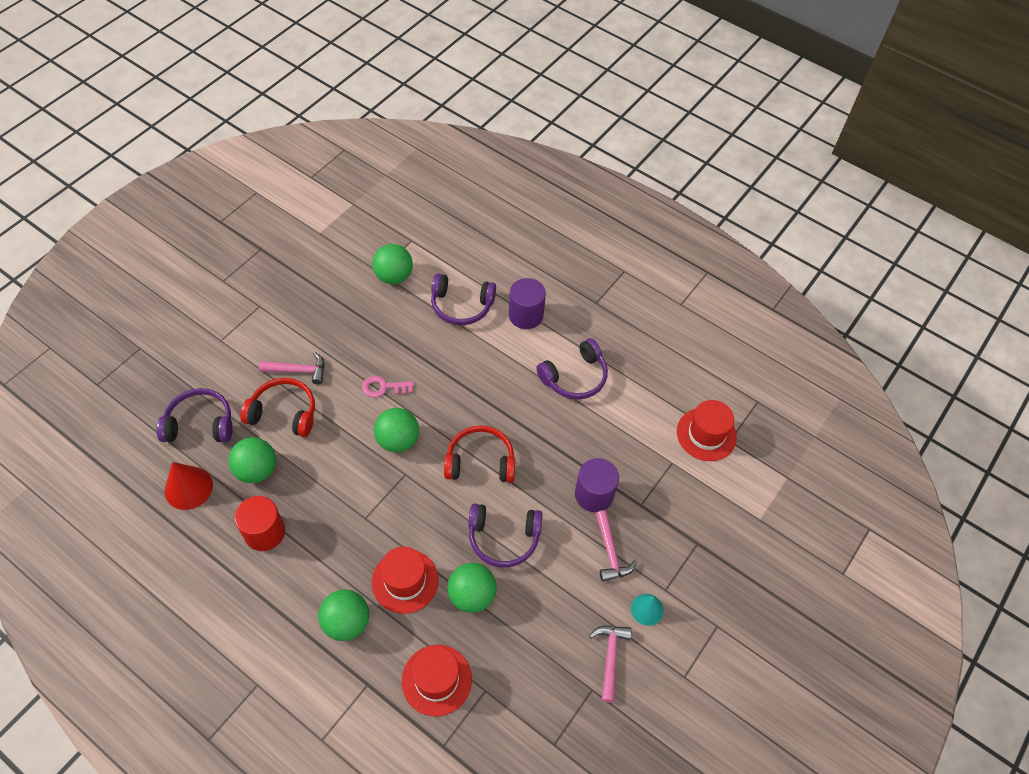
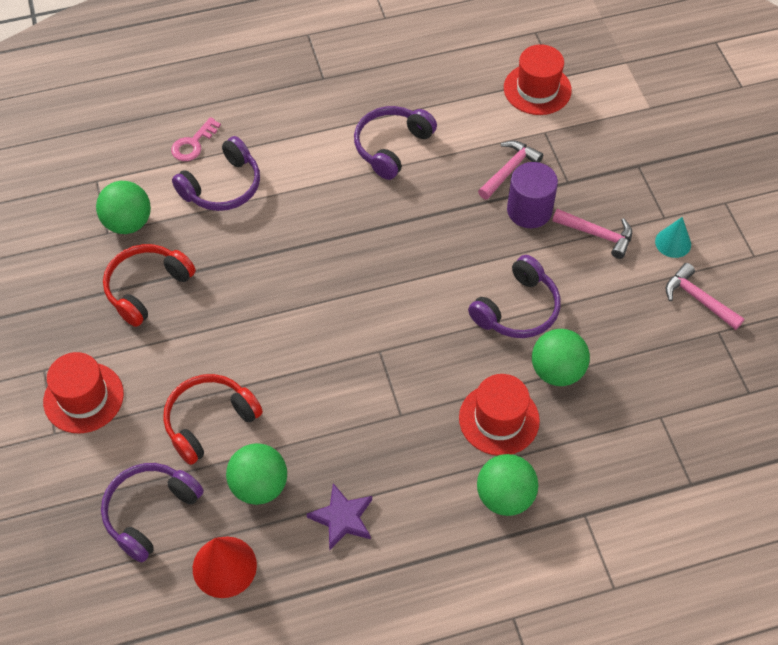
camera: 50 degrees left, 0 degrees up
(264, 532) = (342, 518): red cylinder -> purple star
(298, 370) = (167, 378): pink hammer -> pink hammer (509, 170)
(383, 387) = (260, 311): pink key -> pink key (193, 144)
(398, 440) = (335, 335): green ball -> none
(436, 680) = (622, 451): red hat -> red hat (83, 397)
(480, 461) = (419, 279): red headphones -> red headphones (147, 288)
(526, 315) = (285, 141): purple cylinder -> none
(575, 377) = (391, 146): purple headphones -> purple headphones turned 150 degrees counterclockwise

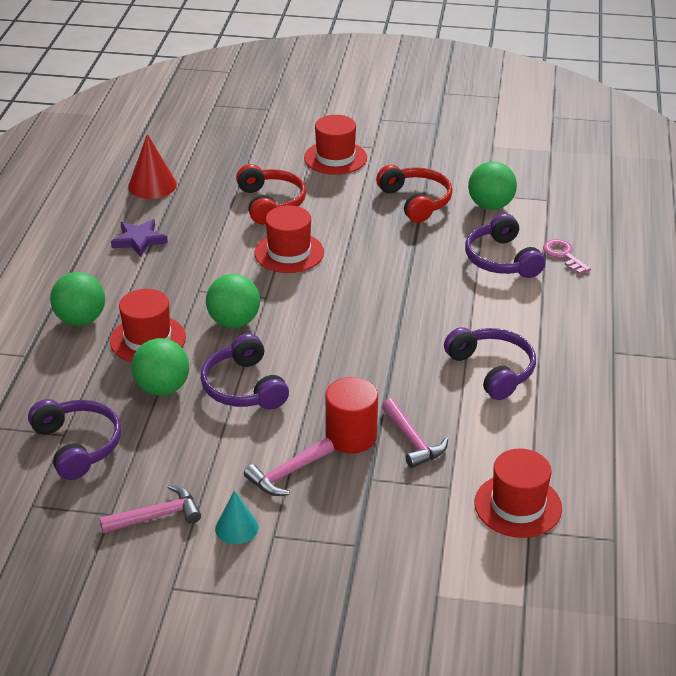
camera: 115 degrees right, 20 degrees down
(150, 512) = (220, 166): purple headphones -> purple headphones (78, 445)
(259, 486) = (198, 212): green ball -> green ball (234, 322)
(295, 363) = (289, 252): none -> red hat
(529, 210) = (351, 436): purple cylinder -> red cylinder

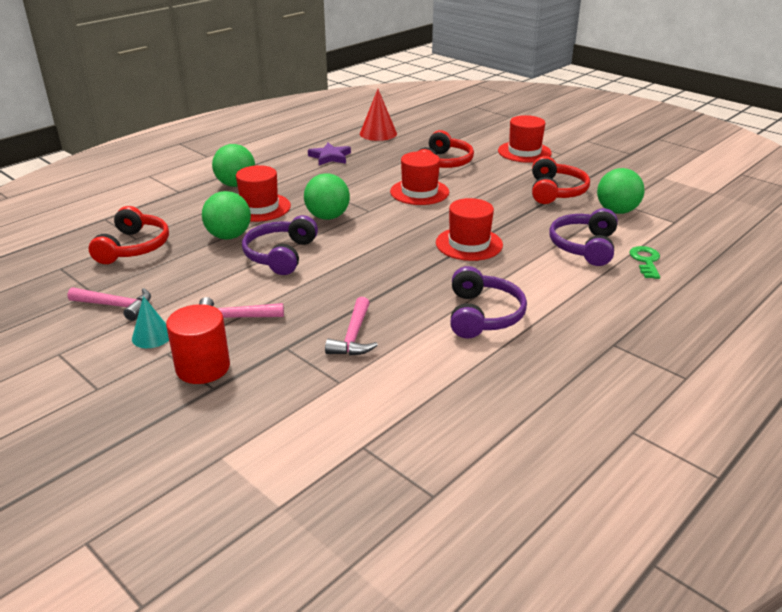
camera: 35 degrees right, 5 degrees down
(78, 445) = (134, 247): purple headphones -> red headphones
(351, 436) = (311, 314): red cylinder -> red cylinder (203, 367)
(518, 505) = (378, 422): red hat -> red hat (469, 244)
(563, 255) = (645, 261): pink key -> green key

